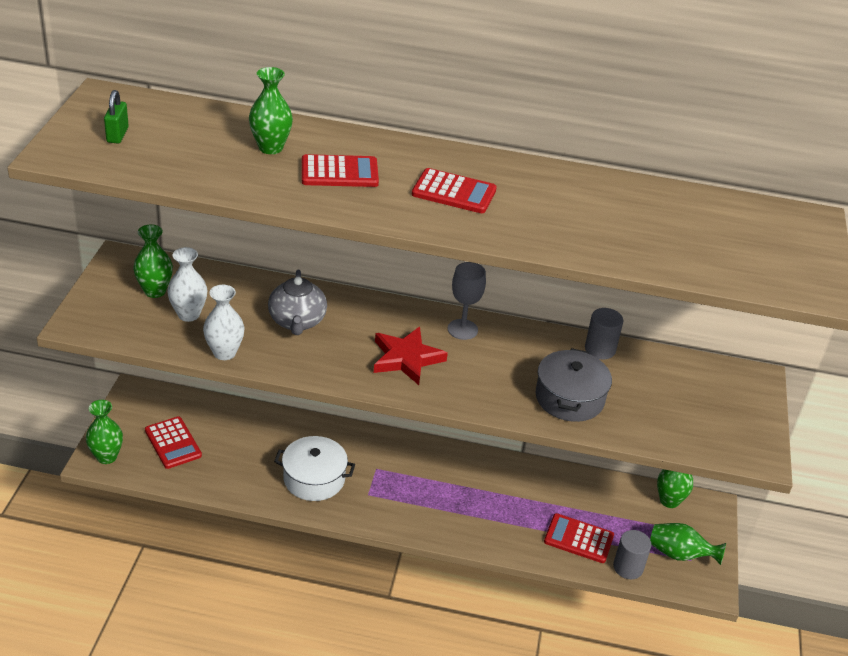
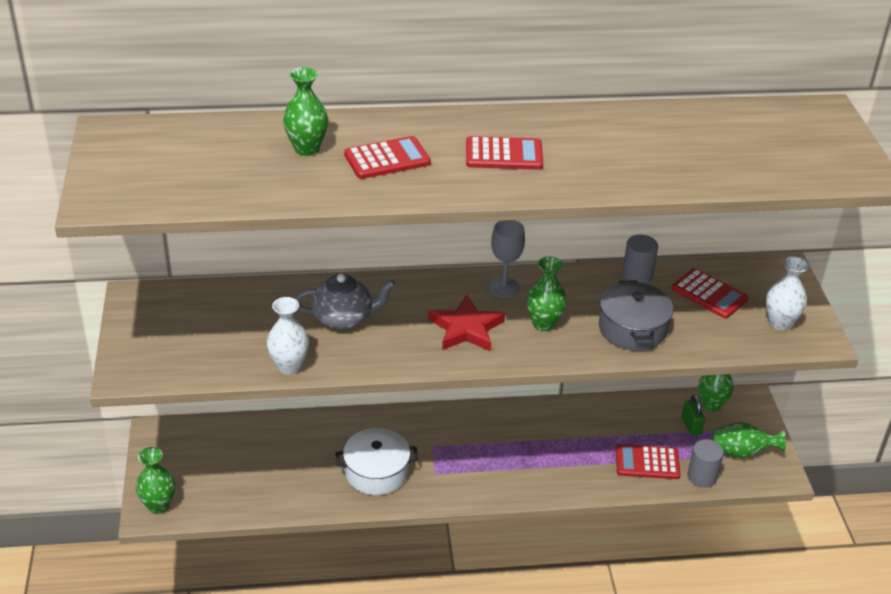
camera: 15 degrees left, 0 degrees up
(117, 135) = (147, 169): green padlock -> green padlock (691, 426)
(155, 291) = (187, 321): green vase -> green vase (544, 324)
(173, 443) = (220, 474): red calculator -> red calculator (709, 294)
(188, 314) = (233, 337): white vase -> white vase (780, 323)
(297, 321) = (344, 318): grey teapot -> grey teapot turned 75 degrees counterclockwise

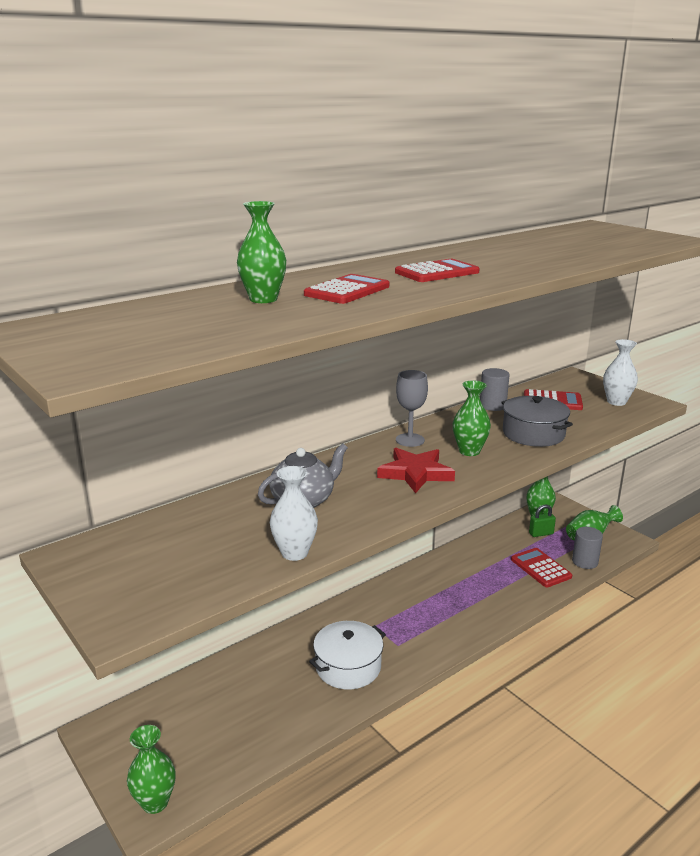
camera: 30 degrees left, 15 degrees down
(647, 462) = (540, 568): red calculator -> red calculator turned 90 degrees clockwise
(691, 426) = (541, 533): green padlock -> green padlock turned 60 degrees counterclockwise

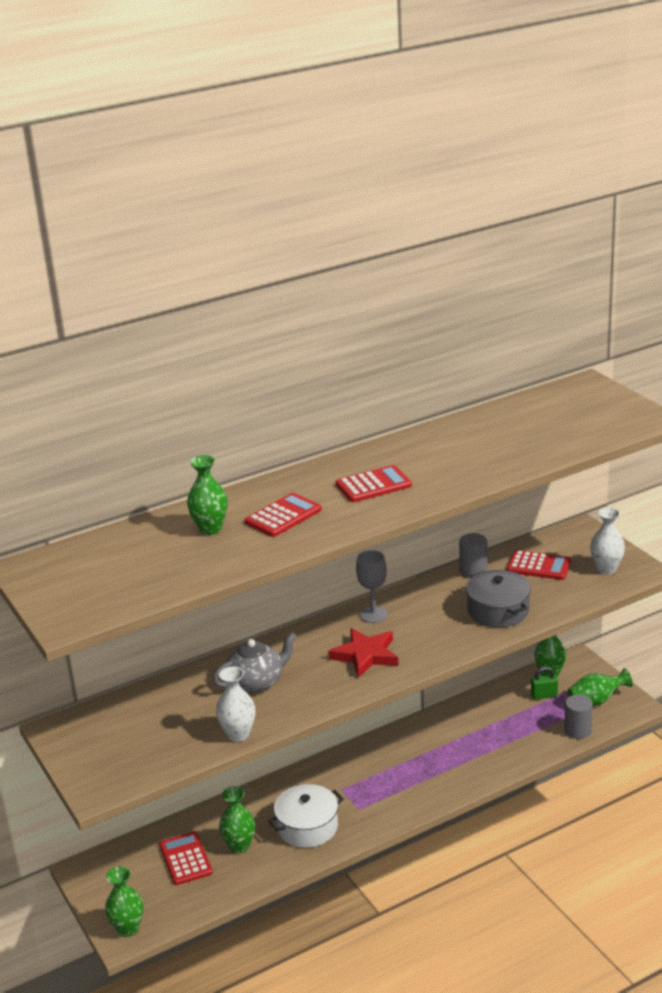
camera: 10 degrees right, 5 degrees up
(469, 451) = (426, 630): green vase -> green vase (239, 846)
(540, 568) = (528, 736): red calculator -> red calculator (185, 859)

